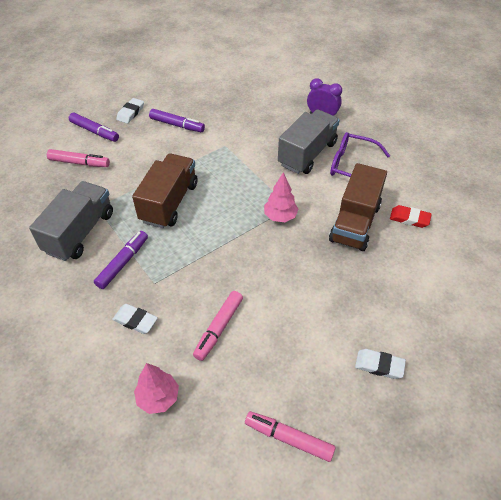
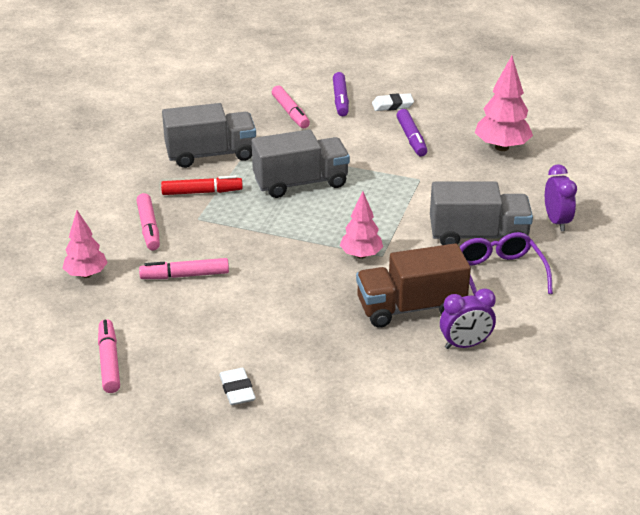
camera: 55 degrees right, 15 degrees down
(123, 263) = (202, 192): purple marker -> red marker
(135, 320) = (149, 228): white eraser -> pink marker
(169, 202) = (300, 183): brown truck -> grey truck
(228, 95) = (501, 147): none -> pink tree
(409, 218) = (465, 345): red eraser -> purple clock

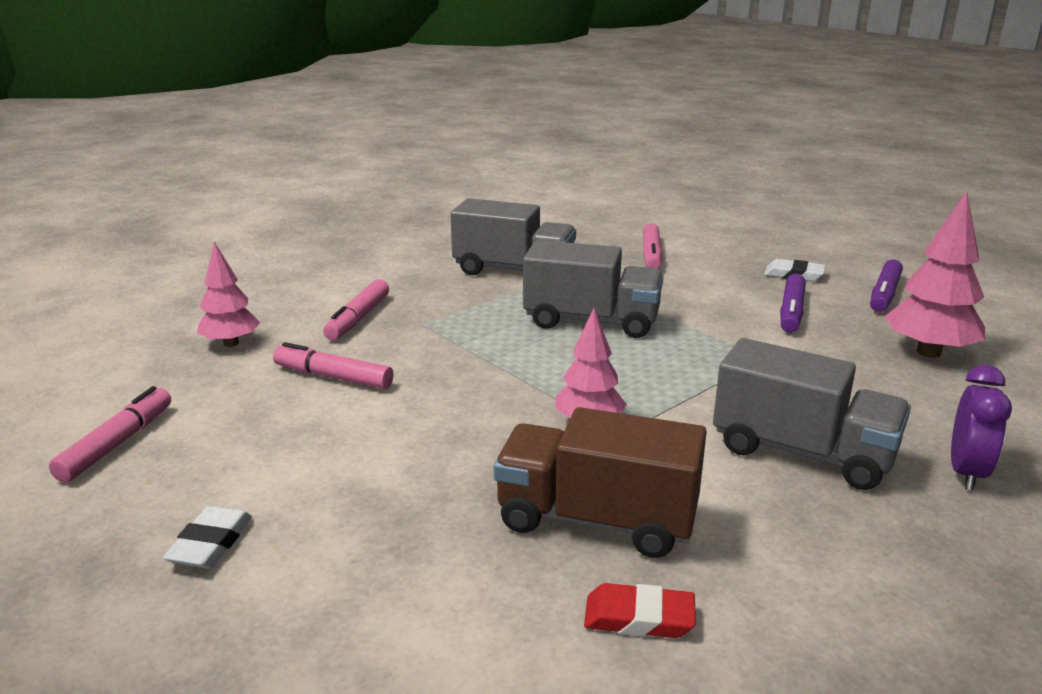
camera: 30 degrees right, 10 degrees down
(202, 192) = (460, 301): red marker -> none
(340, 100) = (727, 256): purple marker -> purple marker (884, 294)
(465, 345) = (639, 617): purple clock -> red eraser
(499, 273) = (799, 519): purple glasses -> none

